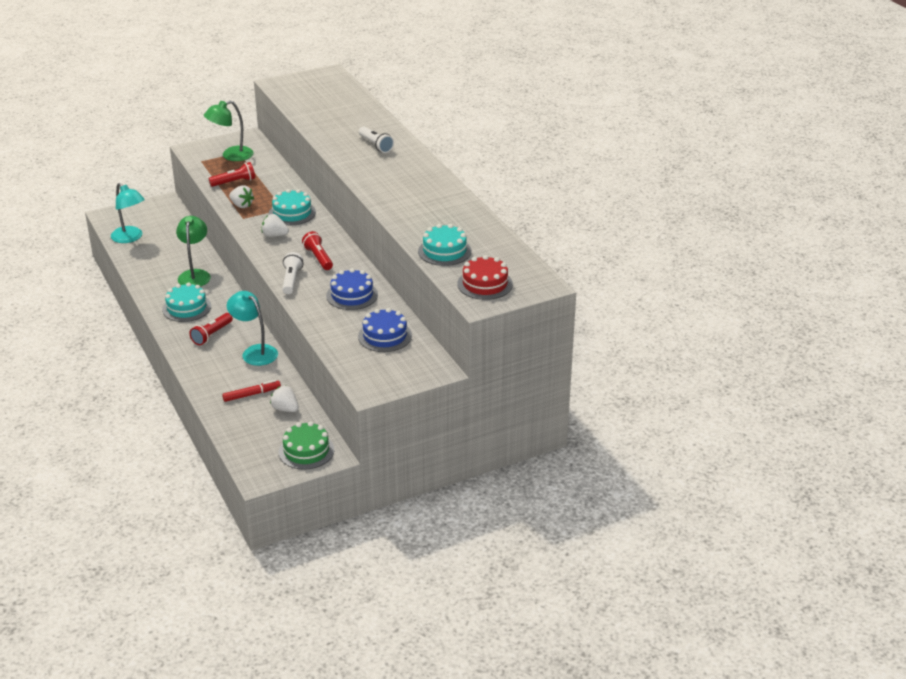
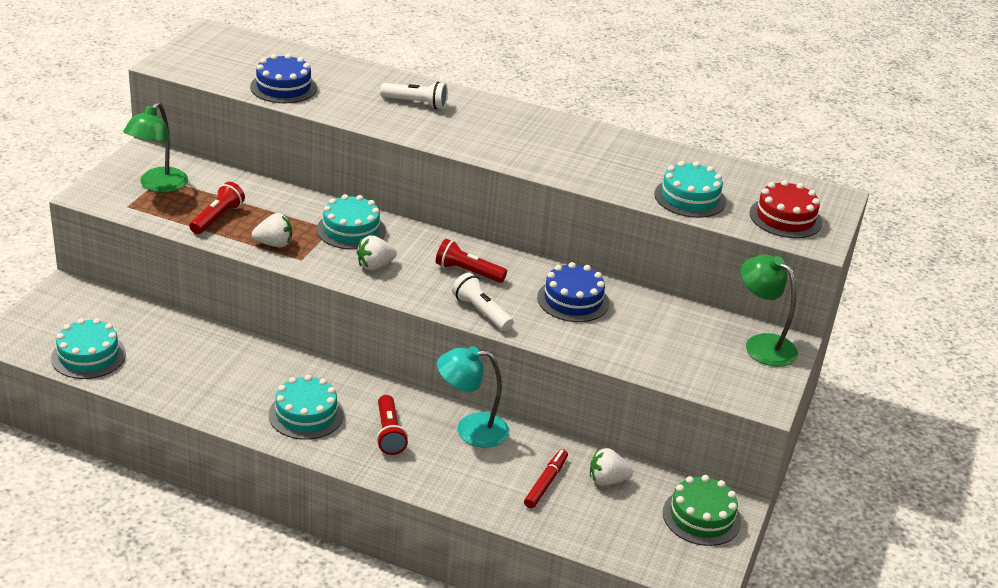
camera: 45 degrees left, 0 degrees up
(130, 238) = (88, 356): turquoise lamp -> turquoise cake
(195, 275) = (252, 367): green lamp -> green lamp (762, 344)
(385, 336) = (679, 331): blue cake -> blue cake (283, 87)

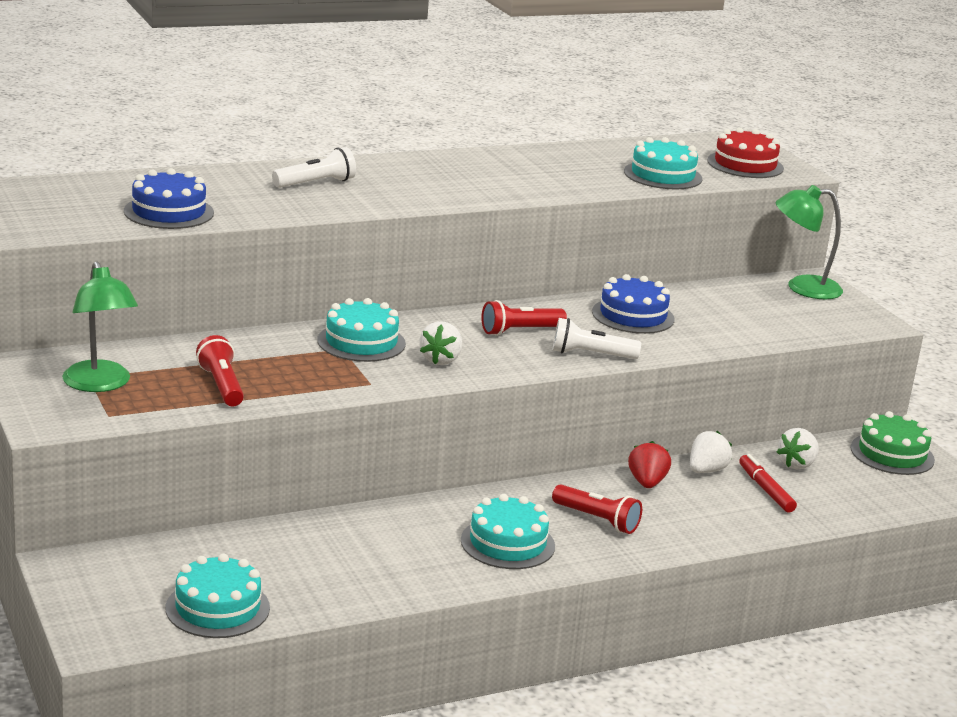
camera: 45 degrees left, 10 degrees down
(274, 244) = (321, 382): white strawberry -> white strawberry (706, 470)
(471, 429) = (647, 483): turquoise lamp -> red strawberry

